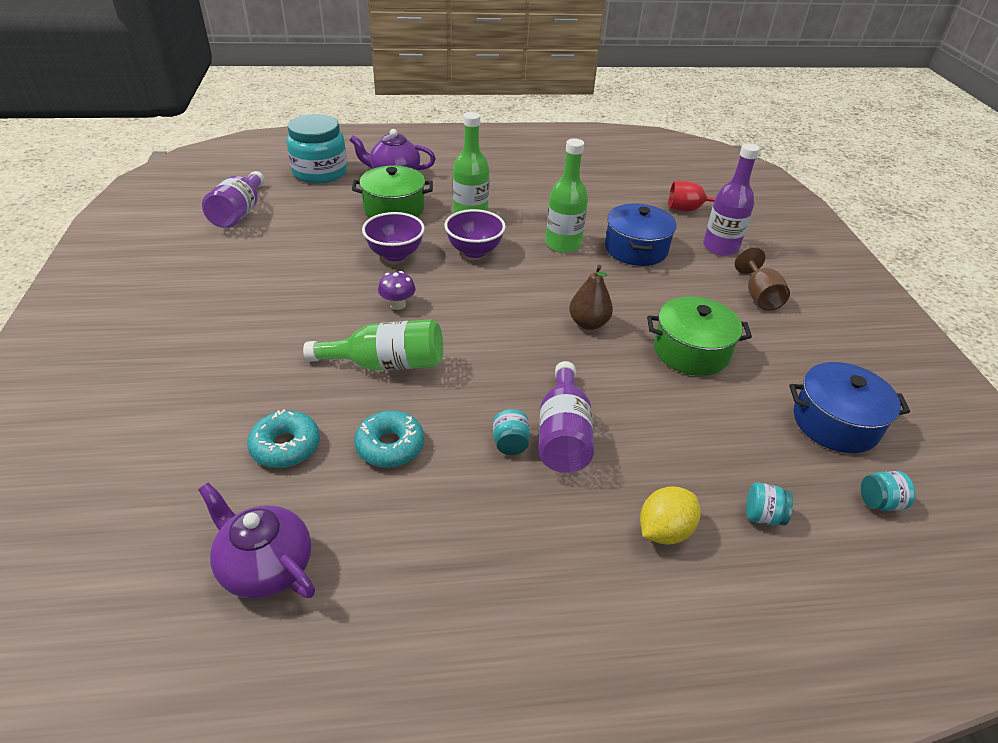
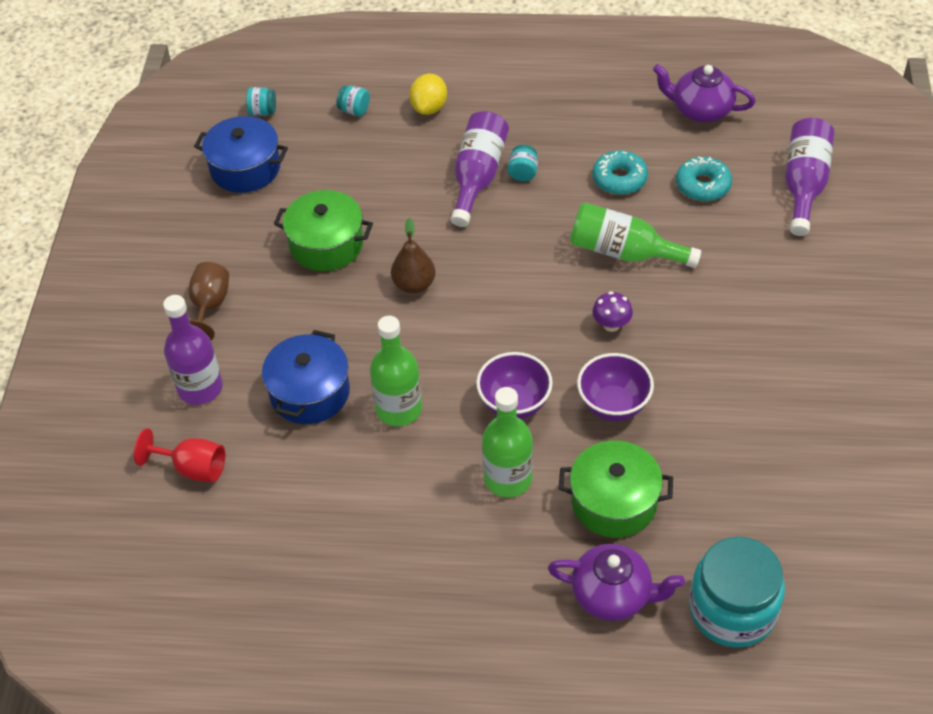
camera: 165 degrees left, 10 degrees up
(240, 213) = (828, 506): purple bottle -> purple bottle (804, 184)
(265, 566) = (701, 110): purple teapot -> purple teapot turned 150 degrees clockwise
(664, 531) = (429, 108): yellow lemon -> yellow lemon turned 45 degrees counterclockwise

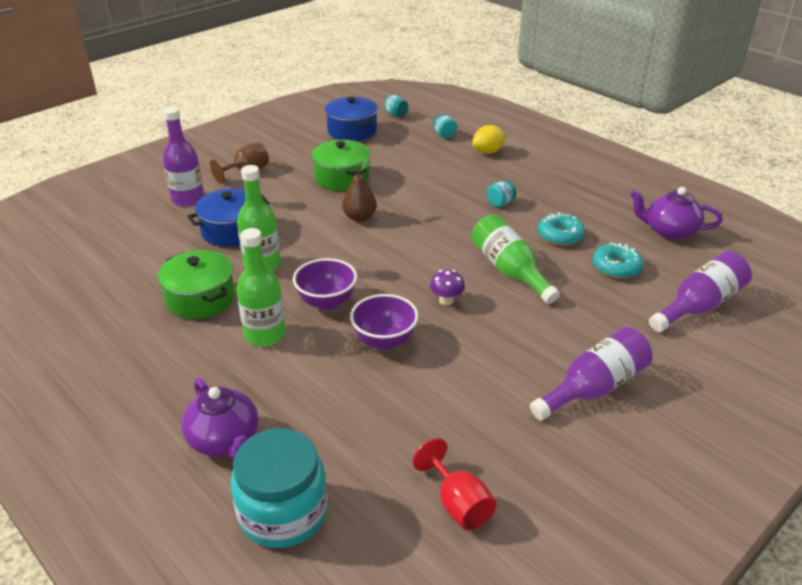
camera: 40 degrees right, 15 degrees down
(192, 468) = (129, 227): red goblet -> red goblet (458, 504)
(478, 177) = (470, 192): purple bottle -> purple bottle (594, 388)
(614, 502) = (305, 390): green pot -> green pot (200, 298)
(701, 110) = (669, 231): purple teapot -> purple teapot turned 45 degrees counterclockwise

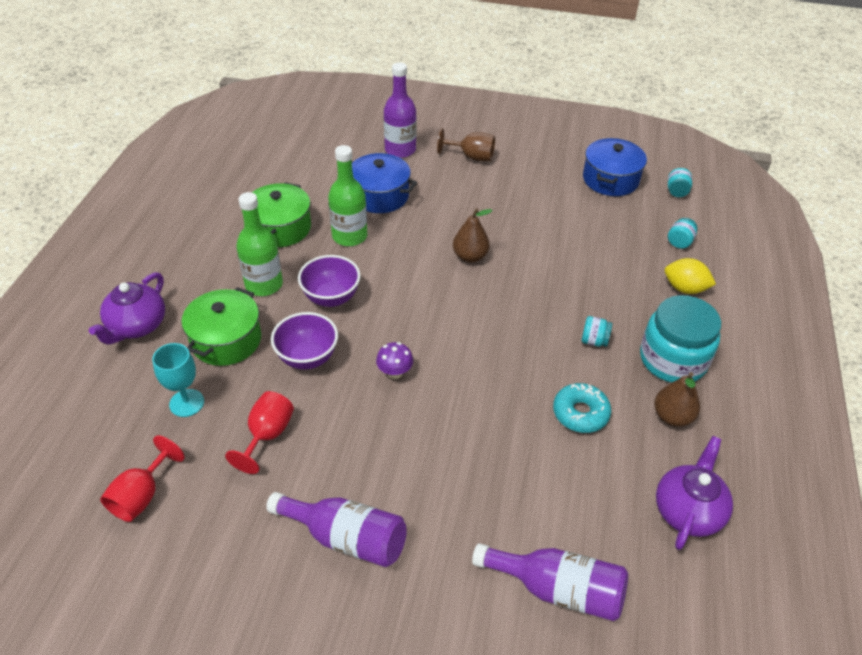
camera: 55 degrees right, 10 degrees up
(283, 513) = (83, 395): turquoise jar -> turquoise jar (673, 359)
(342, 178) = (522, 214): green pot -> green pot (226, 340)
(367, 435) = (187, 403): none -> turquoise goblet
(452, 395) = (267, 435): none -> red goblet
(509, 271) = (480, 397): green bottle -> none
(592, 204) = (672, 417): none -> brown pear
(616, 267) = (565, 484): turquoise donut -> none
(669, 231) = (688, 511): purple teapot -> purple teapot turned 45 degrees clockwise

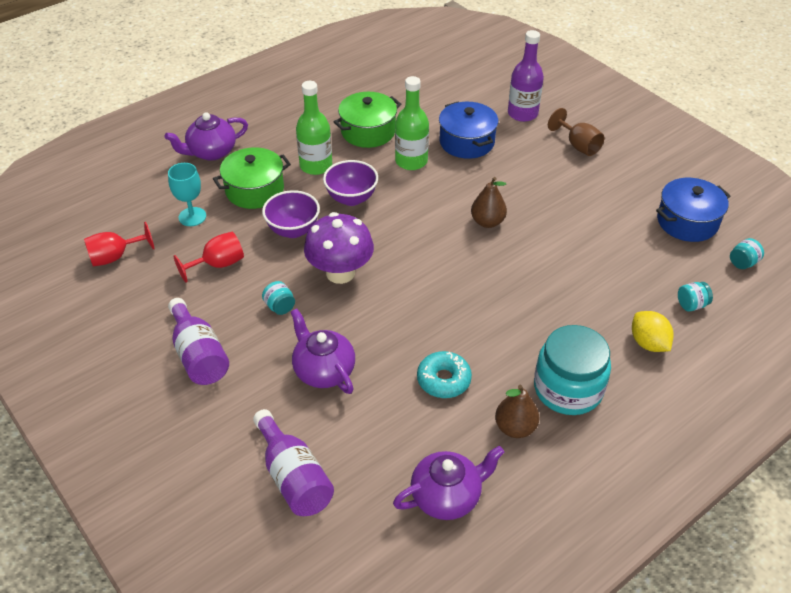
camera: 40 degrees right, 0 degrees up
(395, 372) = (340, 273): purple mushroom -> purple mushroom, size x2.09
(477, 472) = (323, 370): none -> purple teapot
(594, 341) = (516, 337): turquoise jar -> turquoise jar (280, 307)

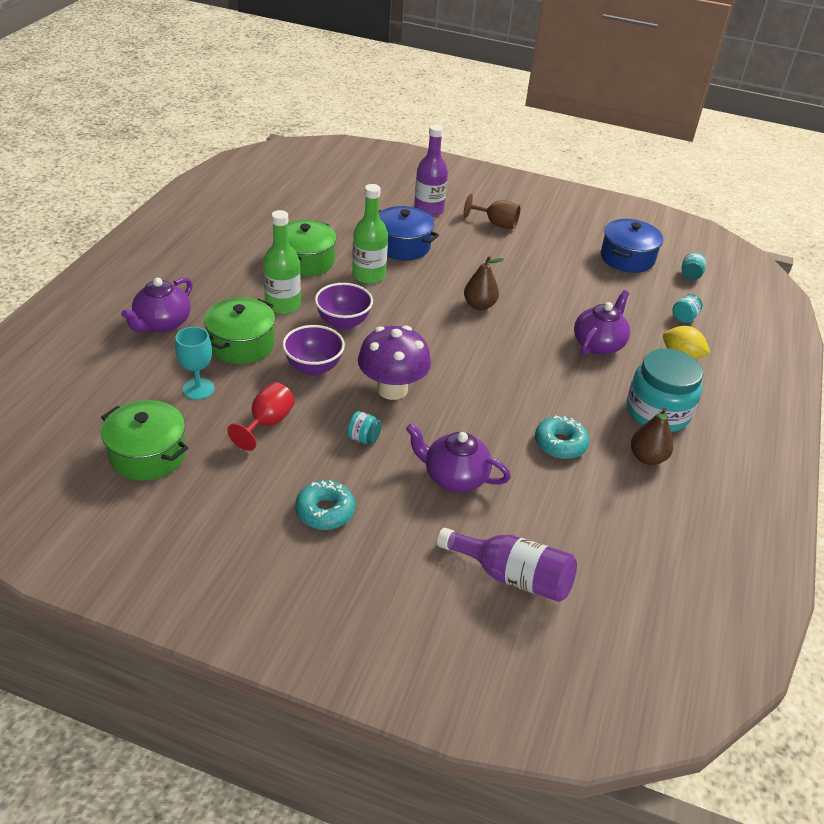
camera: 35 degrees left, 5 degrees down
(115, 257) = (148, 454): red goblet -> green pot
(199, 355) = (325, 511): purple bottle -> turquoise donut
(447, 496) = (646, 533): purple teapot -> purple teapot (598, 344)

